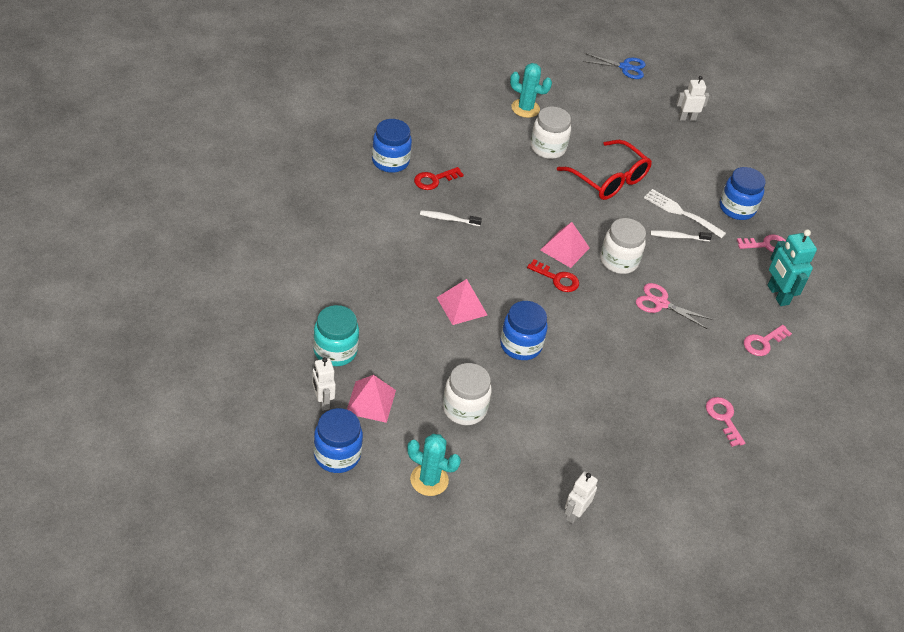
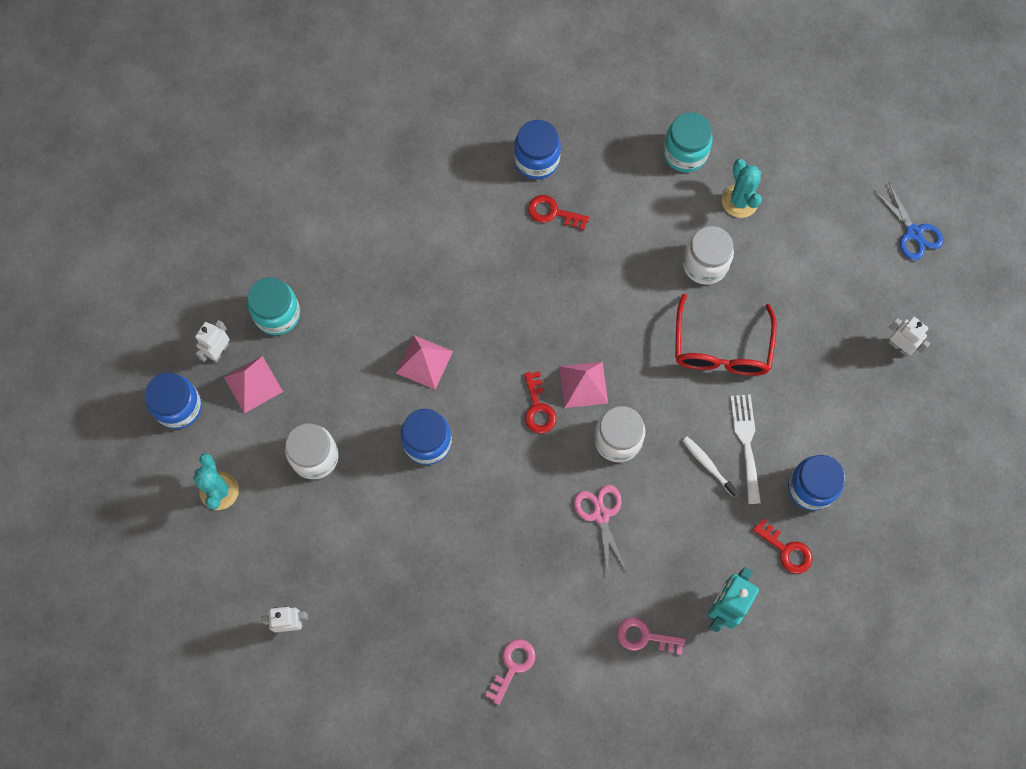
camera: 55 degrees right, 25 degrees up
(448, 219) = (516, 265): white toothbrush -> none
(467, 106) = (685, 153): none -> turquoise jar
(766, 245) = (786, 550): pink key -> red key

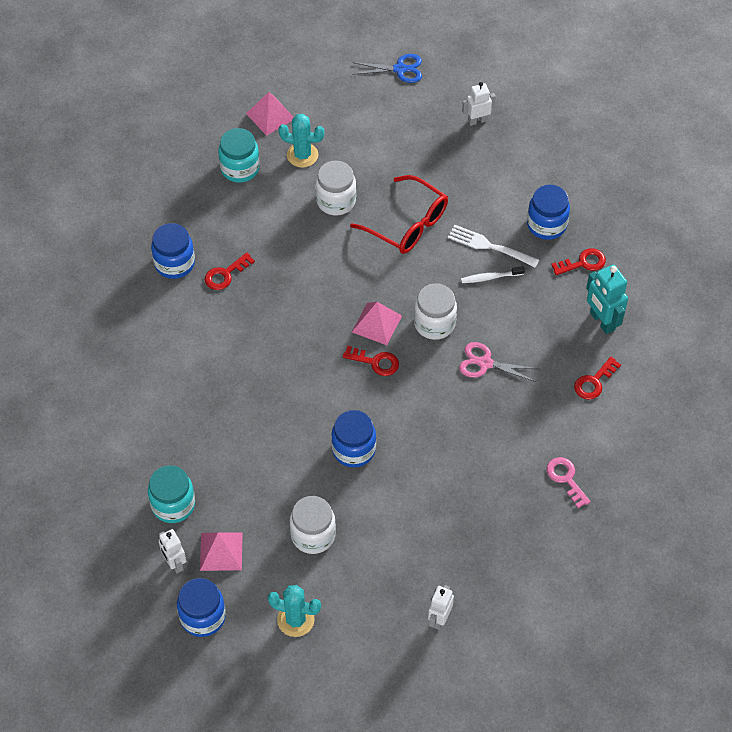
camera: 60 degrees left, 15 degrees down
(424, 362) = (286, 420): pink pyramid -> pink pyramid (270, 116)
(644, 636) = (594, 382): pink key -> red key

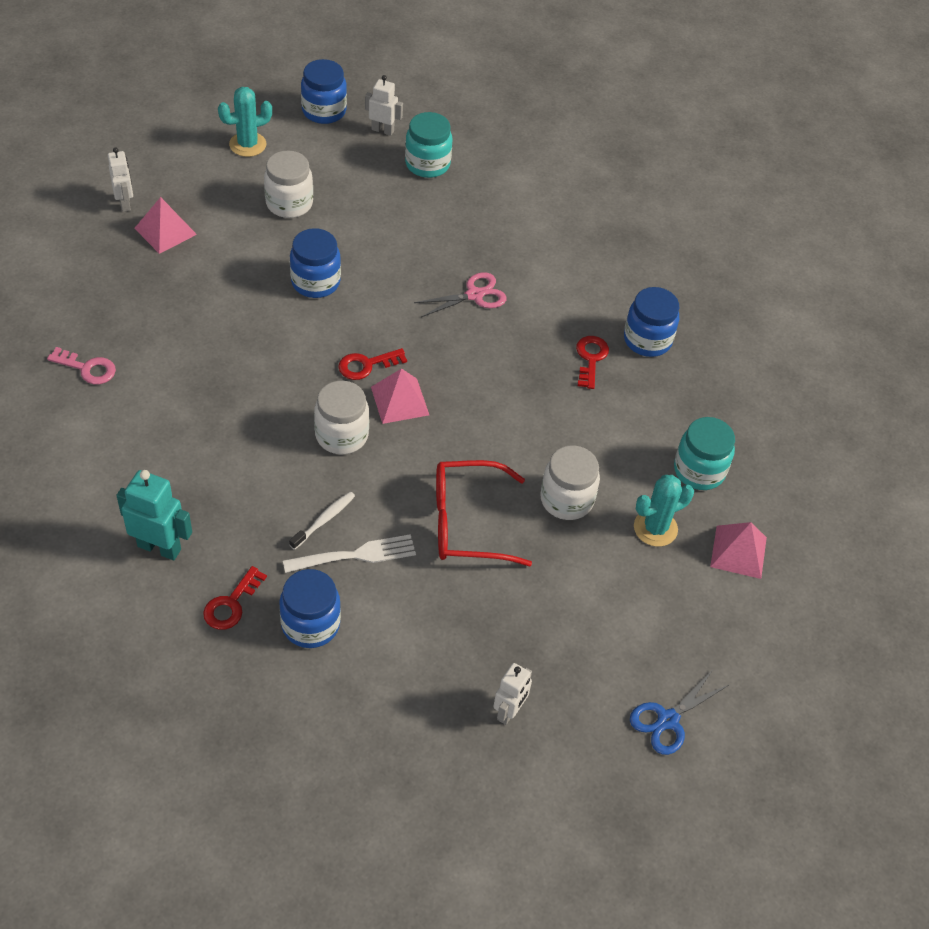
camera: 135 degrees right, 5 degrees down
(221, 551) = (354, 155): pink pyramid -> pink pyramid (165, 231)
(485, 363) = (255, 427): pink scissors -> pink scissors (474, 295)
(594, 382) = (122, 476): red key -> none

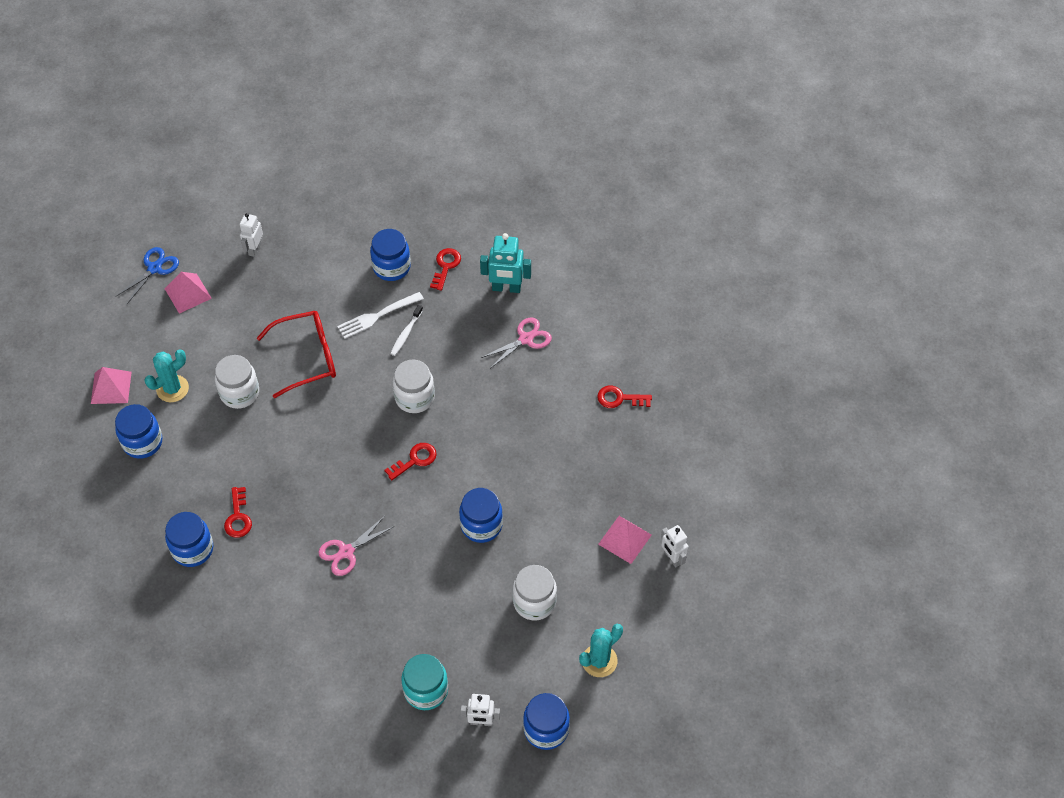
camera: 170 degrees right, 5 degrees up
(87, 368) = (619, 398): pink key -> red key
(167, 470) = (526, 339): none -> pink scissors
(400, 401) = (380, 437): pink pyramid -> pink pyramid (187, 293)
(699, 470) = (142, 442): turquoise jar -> blue jar

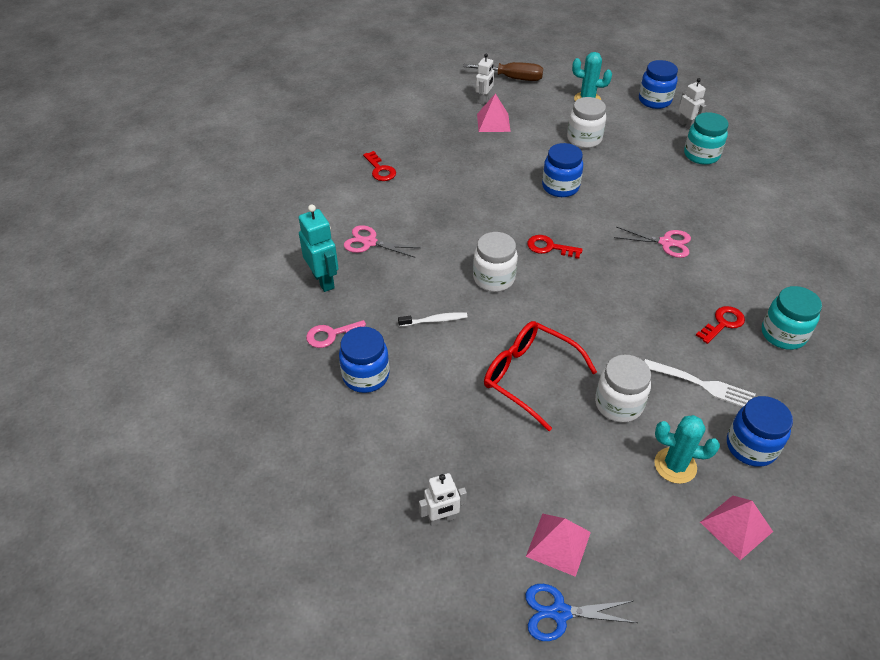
camera: 125 degrees left, 10 degrees down
(192, 549) = (783, 334): blue jar -> turquoise jar
(377, 316) = (434, 352): white fork -> white fork (702, 385)
(446, 266) = (331, 335): red key -> pink key
(695, 615) = (512, 78): none -> brown screwdriver

